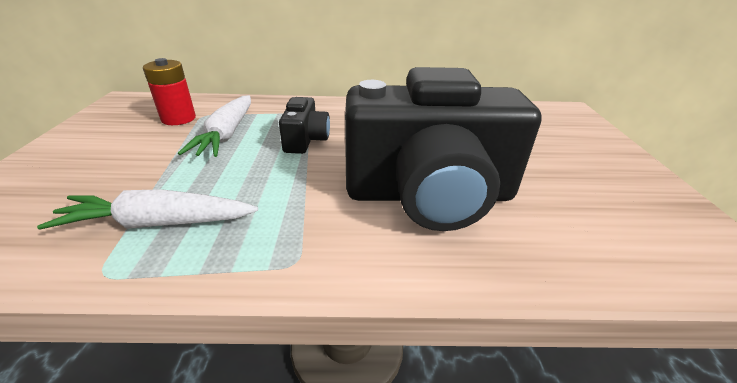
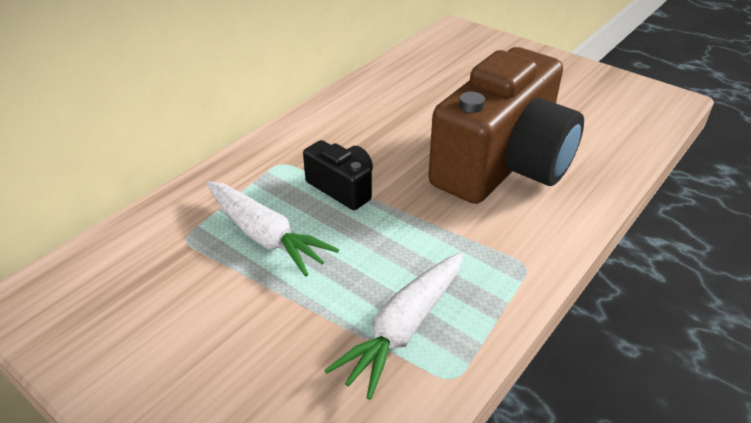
camera: 50 degrees left, 5 degrees up
(178, 118) = (169, 261): red battery -> none
(429, 195) = (503, 165): black camera -> brown camera

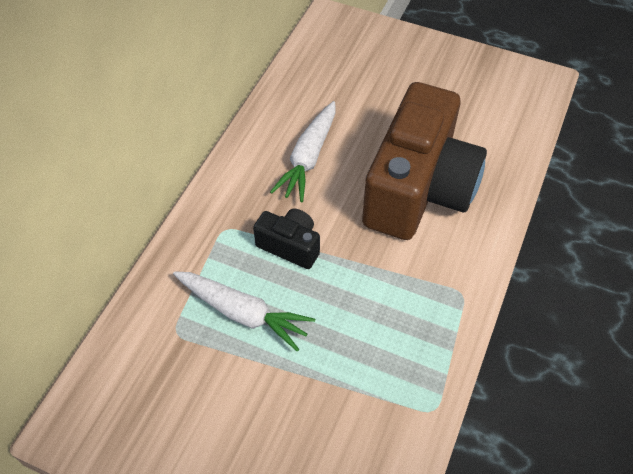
camera: 15 degrees left, 15 degrees up
(404, 328) = (386, 376): white carrot -> white carrot (308, 158)

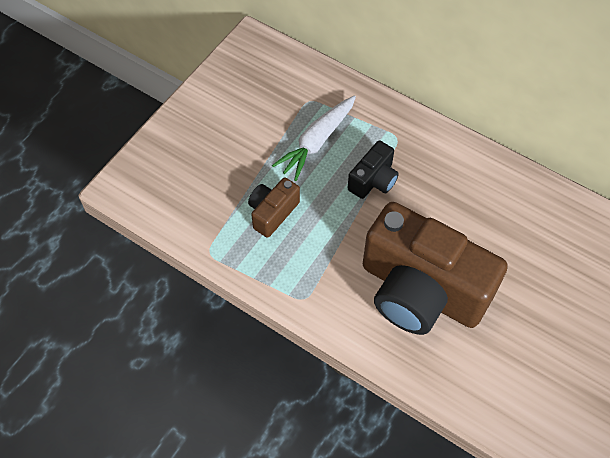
camera: 100 degrees right, 5 degrees up
(308, 158) = (468, 207): white carrot -> none
(358, 346) = (272, 213): none -> brown camera

